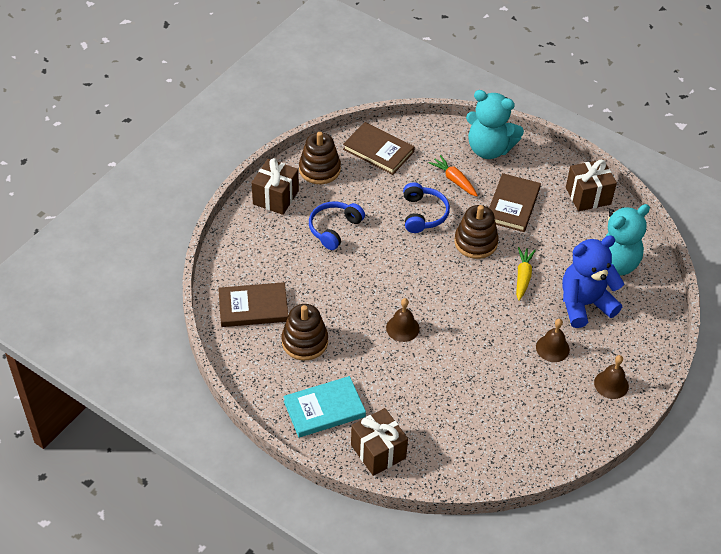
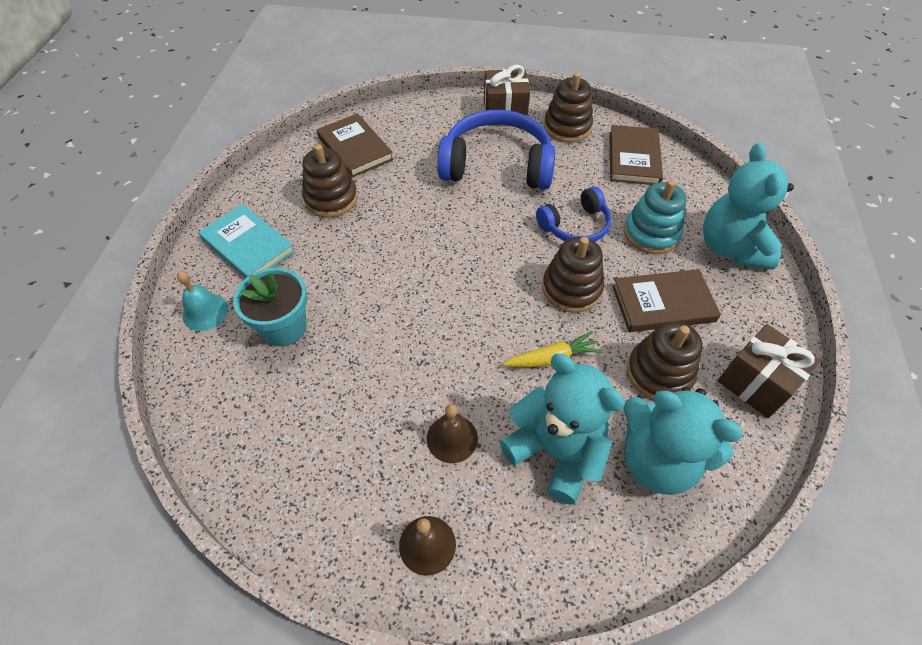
camera: 65 degrees right, 5 degrees up
(334, 229) = (496, 165): blue headphones -> blue headphones, size x1.75
(378, 451) = (205, 312): brown gift -> turquoise bell
(402, 328) = (394, 269): brown bell -> none
(420, 408) = (284, 327): none -> turquoise flower pot
(454, 180) = (651, 233): orange carrot -> turquoise stacking toy
(559, 233) = (659, 373): none -> brown stacking toy
(584, 304) = (555, 451): blue teddy bear -> turquoise teddy bear

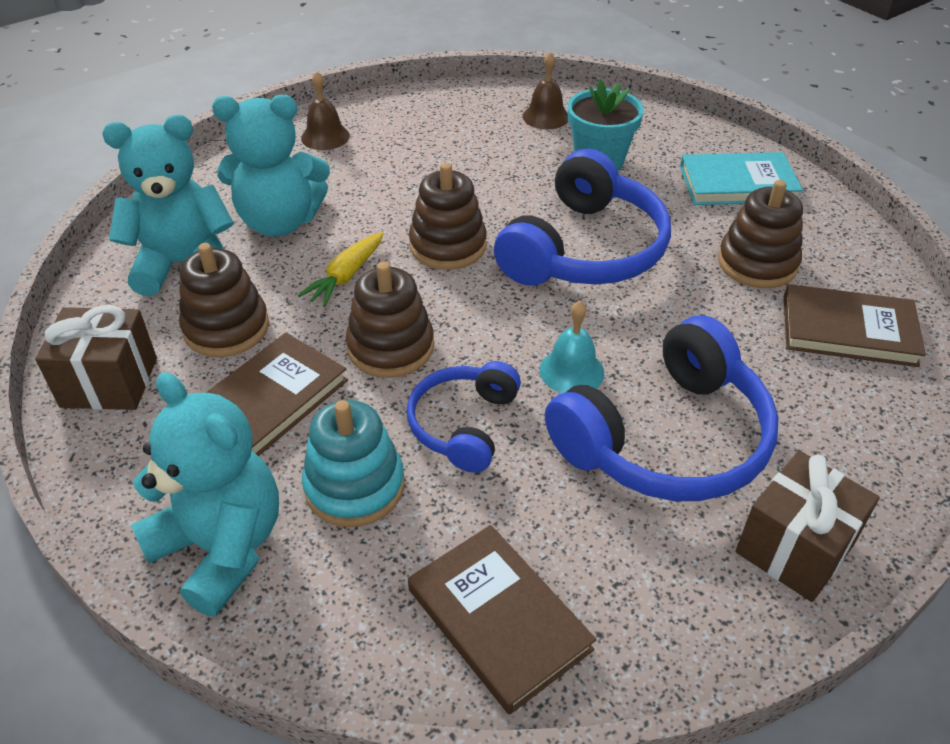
camera: 135 degrees right, 10 degrees down
(205, 312) = (672, 134): turquoise bell -> turquoise bell (571, 371)
(396, 270) = (584, 249): none -> blue headphones
(452, 438) = (372, 184): brown bell -> brown bell (546, 116)
(567, 127) = (670, 601): brown stacking toy -> brown stacking toy (448, 246)

